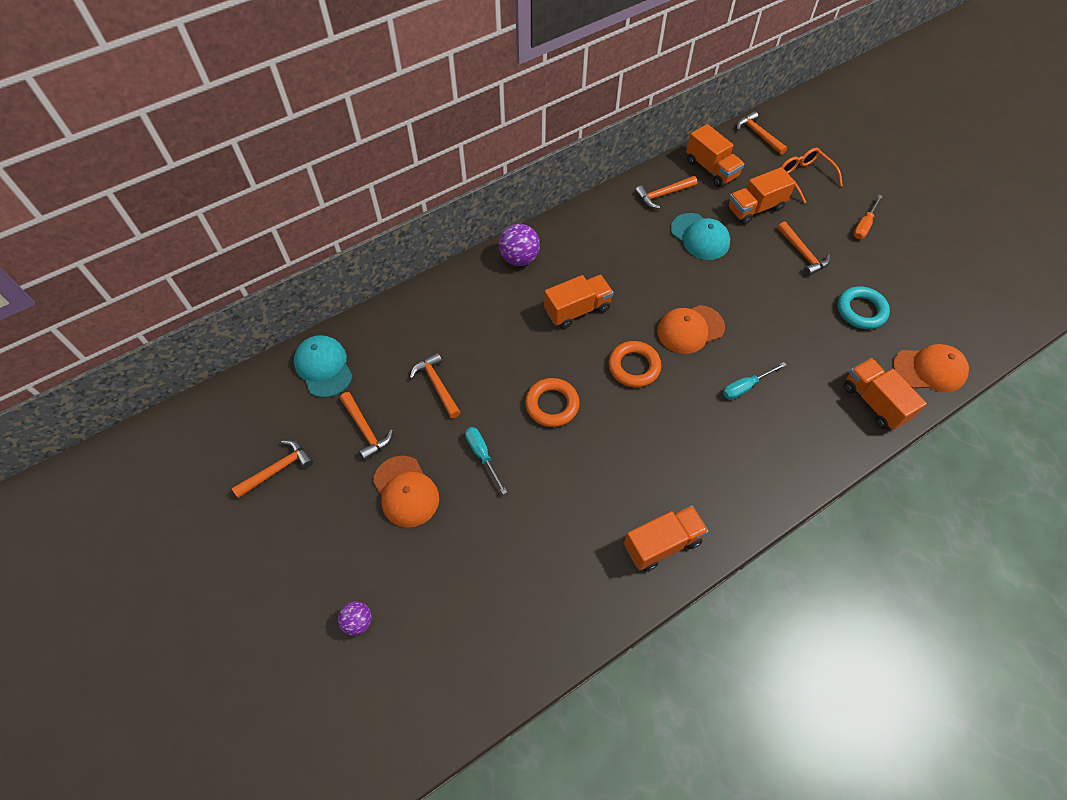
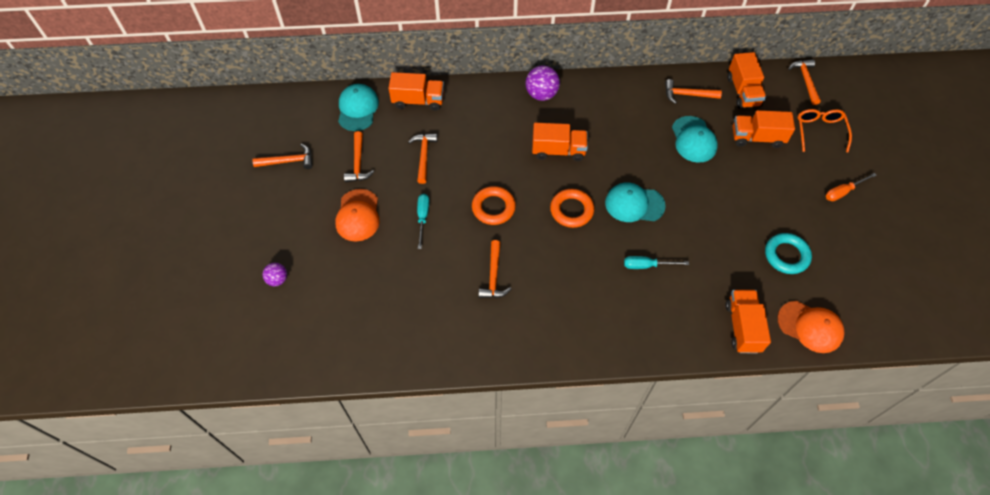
camera: 30 degrees right, 0 degrees up
(662, 543) = (505, 338): orange truck -> orange truck (418, 101)
(690, 329) = (634, 204): orange cap -> turquoise cap
(802, 253) = (770, 190): orange hammer -> orange hammer (493, 276)

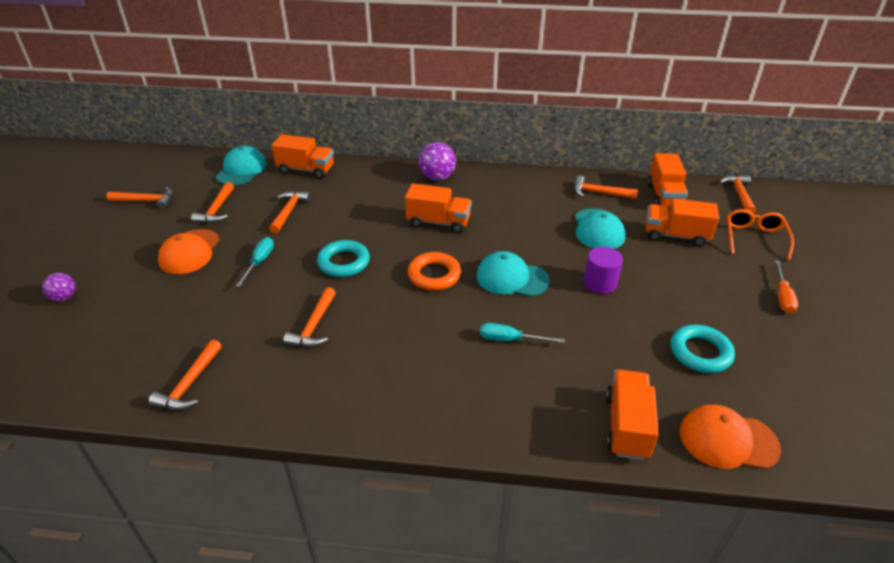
camera: 10 degrees right, 20 degrees down
(421, 343) = (190, 384): none -> orange hammer
(493, 208) = (344, 262): orange ring -> turquoise ring
(704, 199) = (600, 283): none -> purple cylinder
(810, 327) = (727, 440): orange cap -> orange cap turned 150 degrees clockwise
(843, 192) = (782, 296): orange screwdriver -> orange screwdriver turned 60 degrees counterclockwise

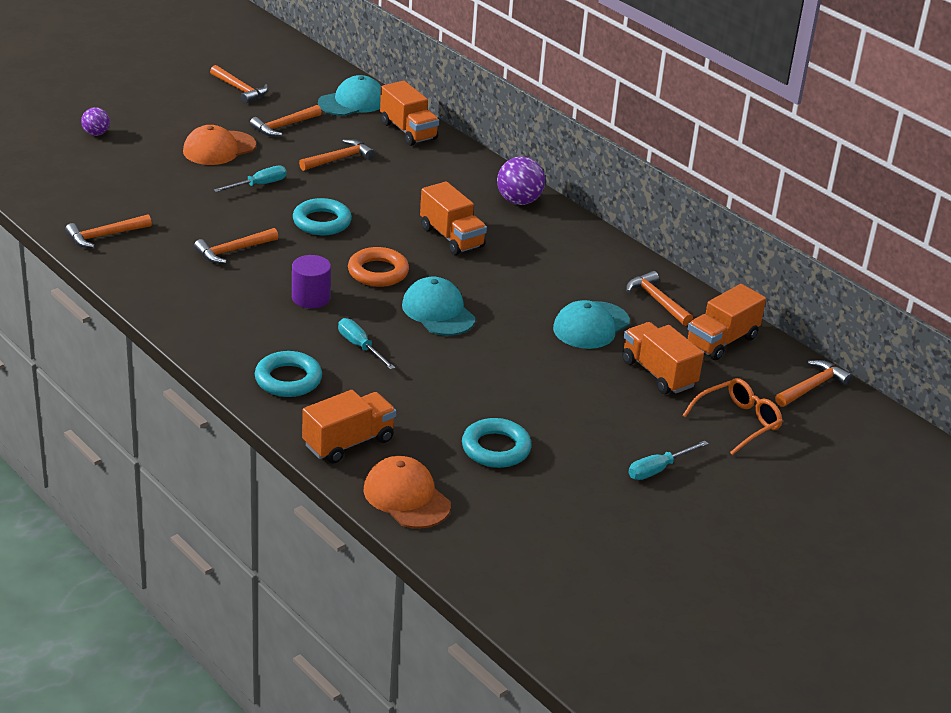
camera: 40 degrees right, 5 degrees down
(510, 406) = (288, 379): none -> turquoise ring
(600, 283) = (507, 360): purple cylinder -> purple cylinder (311, 298)
(782, 296) = (658, 469): orange screwdriver -> turquoise screwdriver

